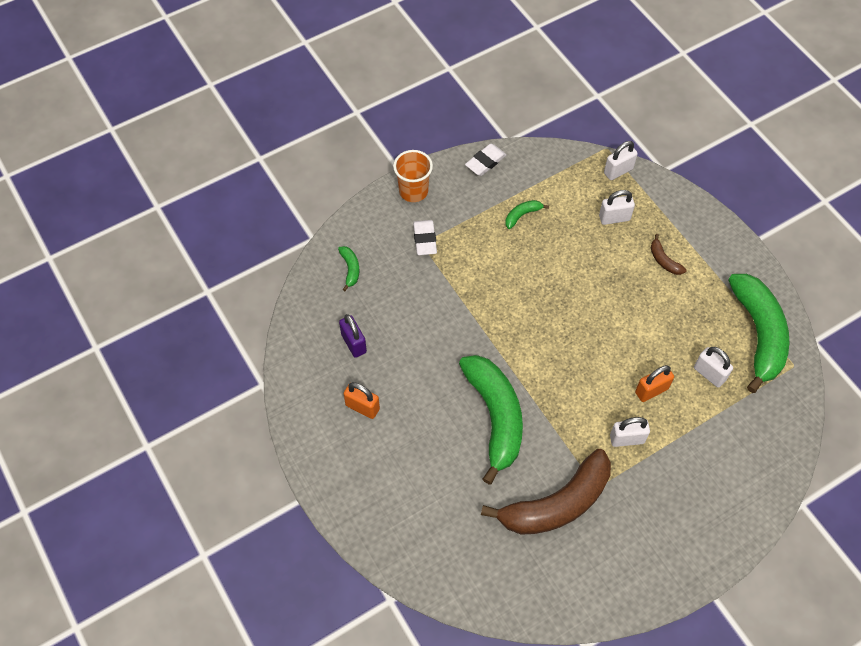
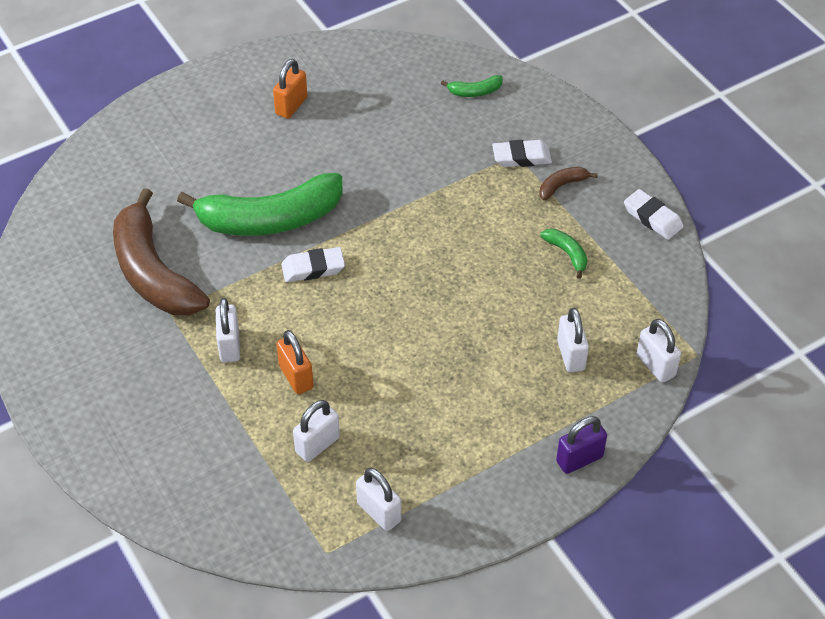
camera: 90 degrees right, 10 degrees down
(354, 343) = (373, 97): purple padlock -> purple padlock (579, 459)
(413, 191) = (596, 146): orange cup -> none
(545, 383) = (313, 268): none -> white eraser
(664, 260) = (501, 408): brown banana -> brown banana (562, 186)
(758, 334) = (379, 512): green banana -> white padlock

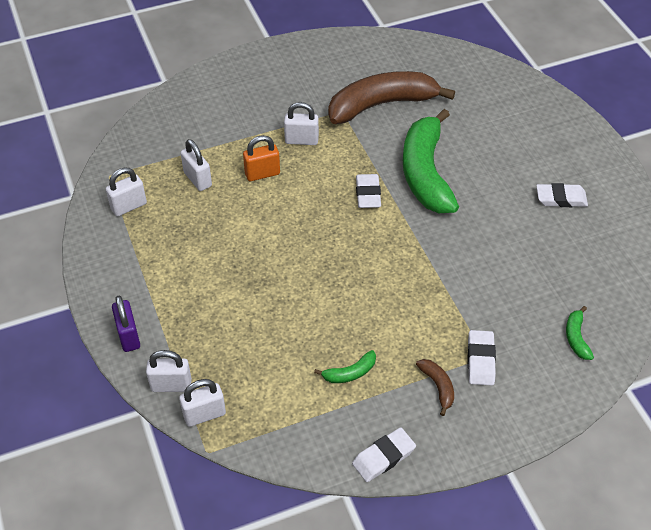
camera: 100 degrees right, 0 degrees up
(291, 106) = (561, 198): orange padlock -> white eraser
(571, 355) = (234, 352): white padlock -> white padlock (171, 385)

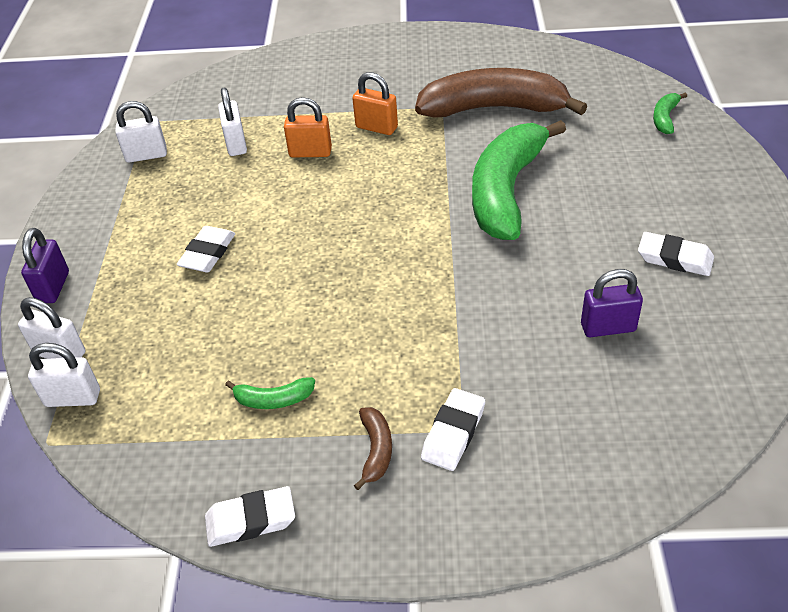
camera: 25 degrees right, 5 degrees down
(301, 140) = (376, 127): white padlock -> orange padlock
(368, 194) = (420, 199): white eraser -> white eraser (208, 253)
(541, 260) = (608, 327): none -> purple padlock
(576, 337) = (608, 442): green banana -> green banana (665, 118)

